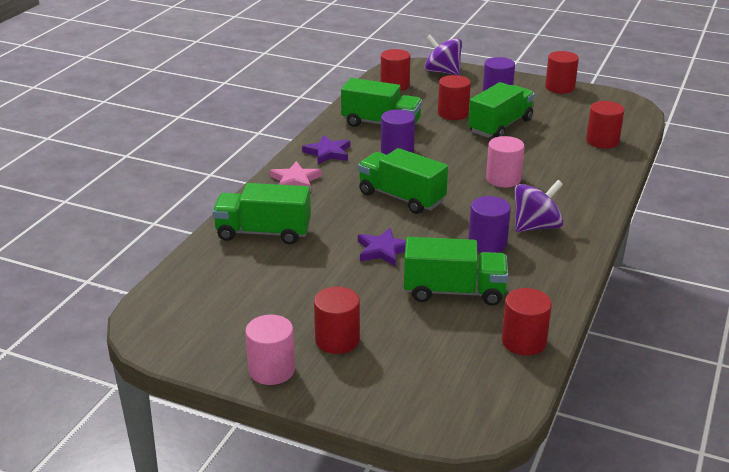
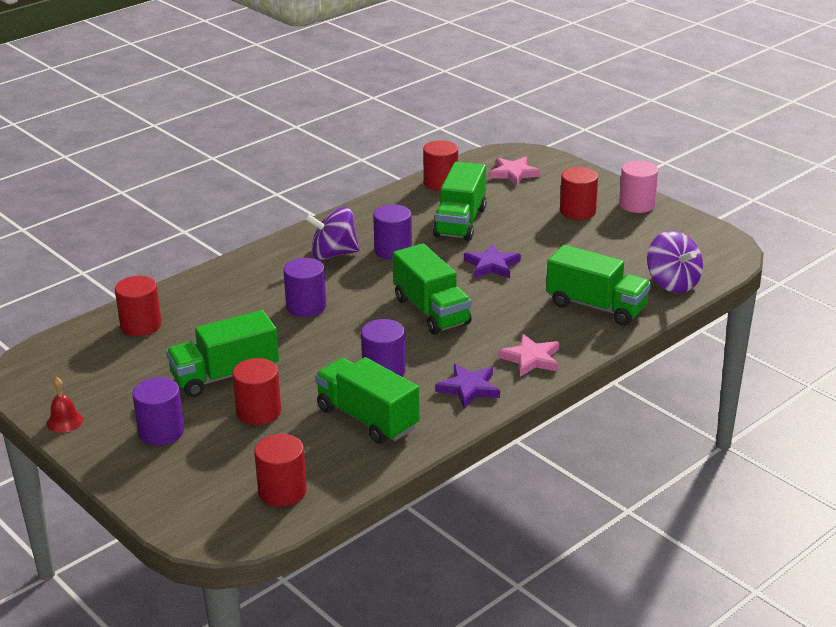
camera: 155 degrees left, 0 degrees up
(442, 72) = (182, 503): purple spinning top -> purple spinning top (672, 283)
(452, 383) = (513, 173): none -> pink star
(454, 292) = (460, 222): green truck -> green truck turned 105 degrees counterclockwise
(503, 179) = (306, 306): pink cylinder -> purple cylinder
(560, 87) = (64, 421): red cylinder -> red bell

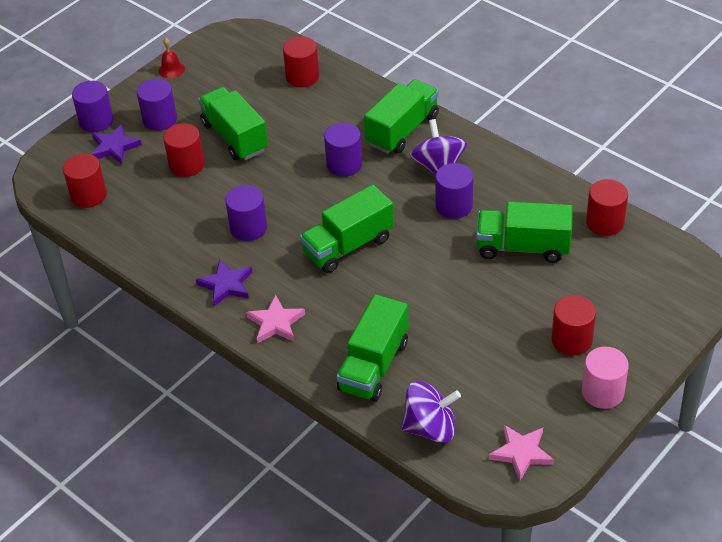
camera: 85 degrees right, 15 degrees up
(135, 486) = (96, 121): none -> purple cylinder
(367, 418) = (180, 227): green truck -> green truck (402, 130)
(492, 265) = (440, 280): purple star -> purple star (114, 147)
(513, 173) = (647, 279): pink star -> pink star (521, 453)
(672, 283) = (430, 428): purple spinning top -> purple spinning top turned 150 degrees counterclockwise

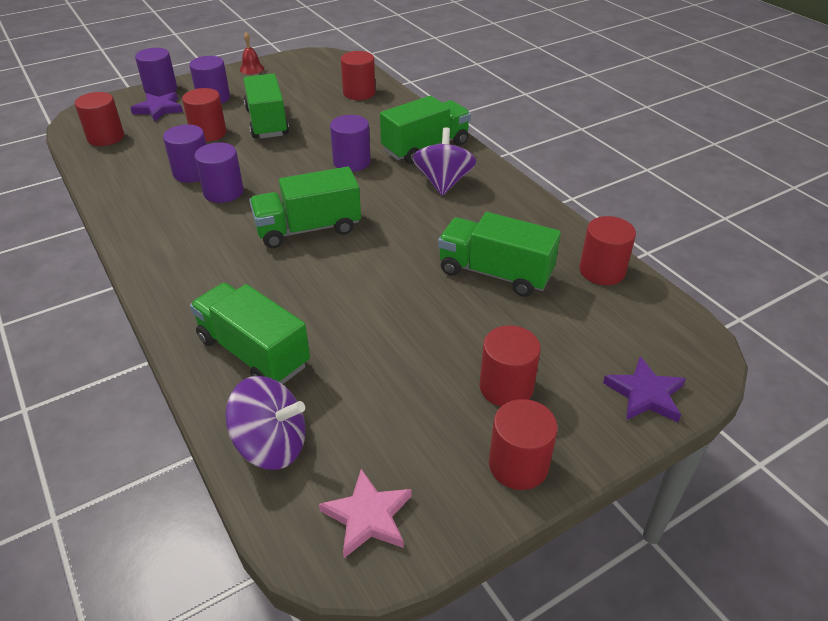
camera: 15 degrees right, 5 degrees down
(226, 285) = (163, 234): purple star -> purple star (645, 394)
(276, 323) = (183, 281): pink star -> none
(374, 366) = (254, 352): green truck -> green truck turned 90 degrees clockwise
(454, 206) = (440, 218): purple cylinder -> purple cylinder (192, 172)
(602, 392) = (518, 465): pink cylinder -> red cylinder

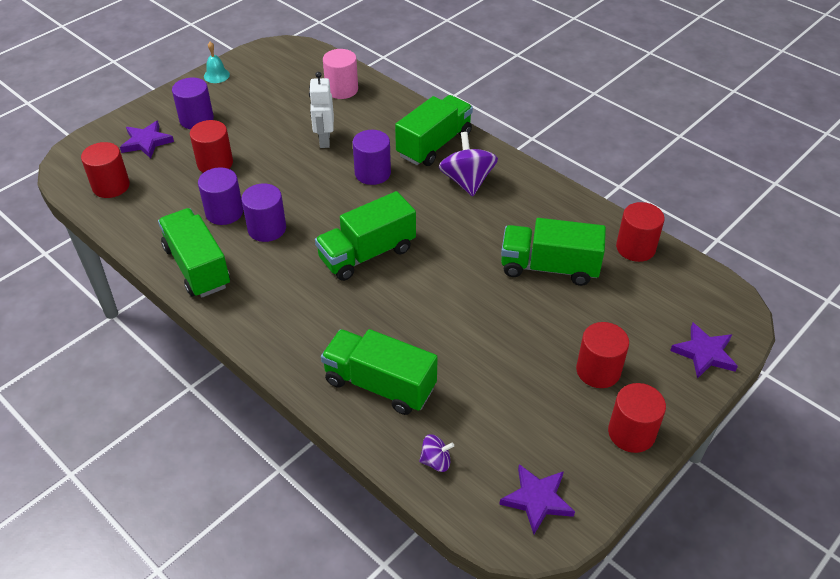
camera: 15 degrees left, 5 degrees up
(161, 89) = (134, 117): purple cylinder -> none
(252, 69) = (216, 75): red bell -> turquoise bell
(267, 122) = (267, 140): green truck -> green truck (197, 267)
(271, 445) = (436, 461): purple spinning top -> purple spinning top, size x0.51
(320, 129) = (324, 140): none -> white robot
(359, 93) = (341, 89): red cylinder -> pink cylinder
(368, 516) = (537, 499): pink star -> purple star

